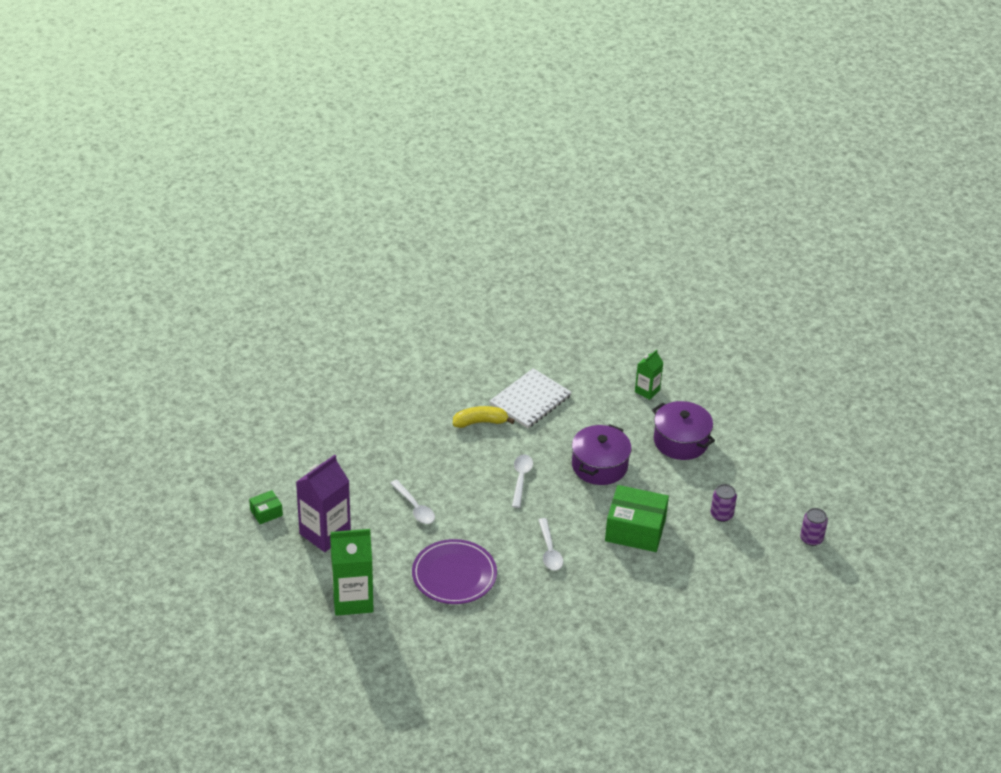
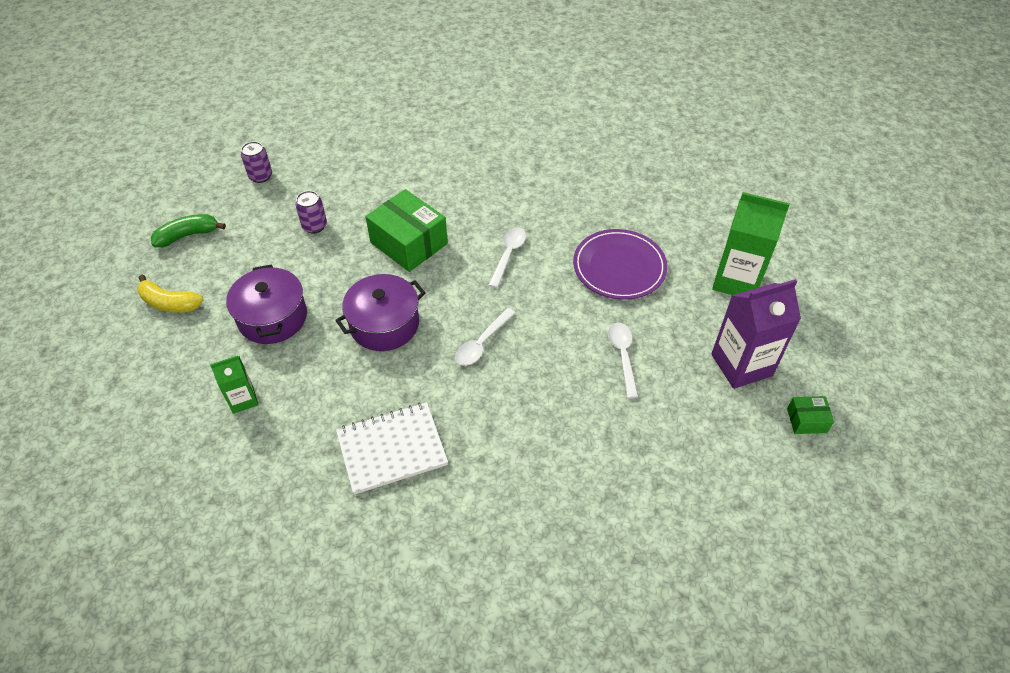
camera: 150 degrees left, 10 degrees up
(480, 422) = (477, 442): yellow banana -> yellow banana (169, 303)
(807, 470) = (188, 235): none -> green banana

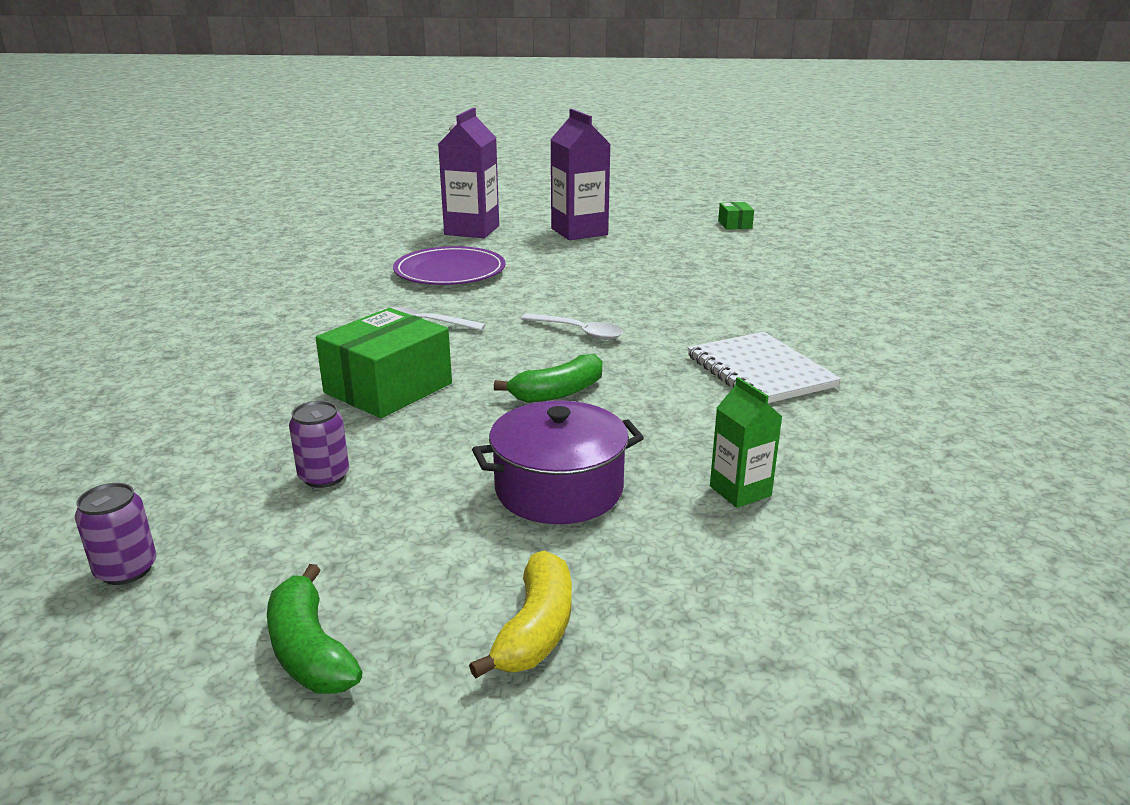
camera: 95 degrees left, 25 degrees down
(384, 324) = (558, 392): purple pot -> green banana
(622, 356) = (580, 270): white spoon -> none
(736, 280) = (472, 230): green carton -> purple carton
(806, 420) = (633, 216): green box -> green box (735, 225)

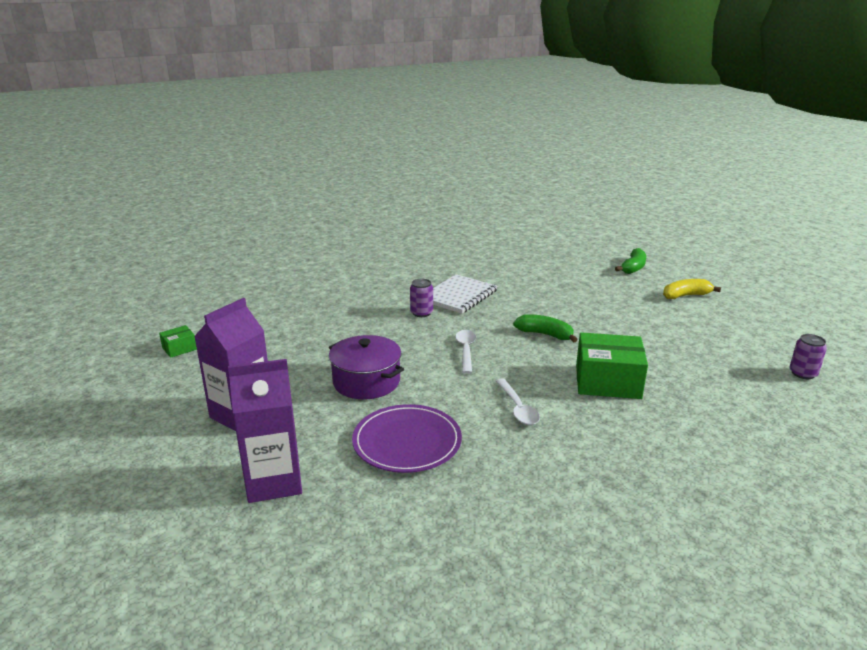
camera: 120 degrees left, 0 degrees up
(310, 650) = (754, 323): green banana -> green banana (633, 268)
(324, 476) = (693, 362): purple can -> purple can (421, 313)
(559, 489) = (617, 312): purple pot -> purple pot (366, 381)
(740, 491) = (567, 283): green carton -> none

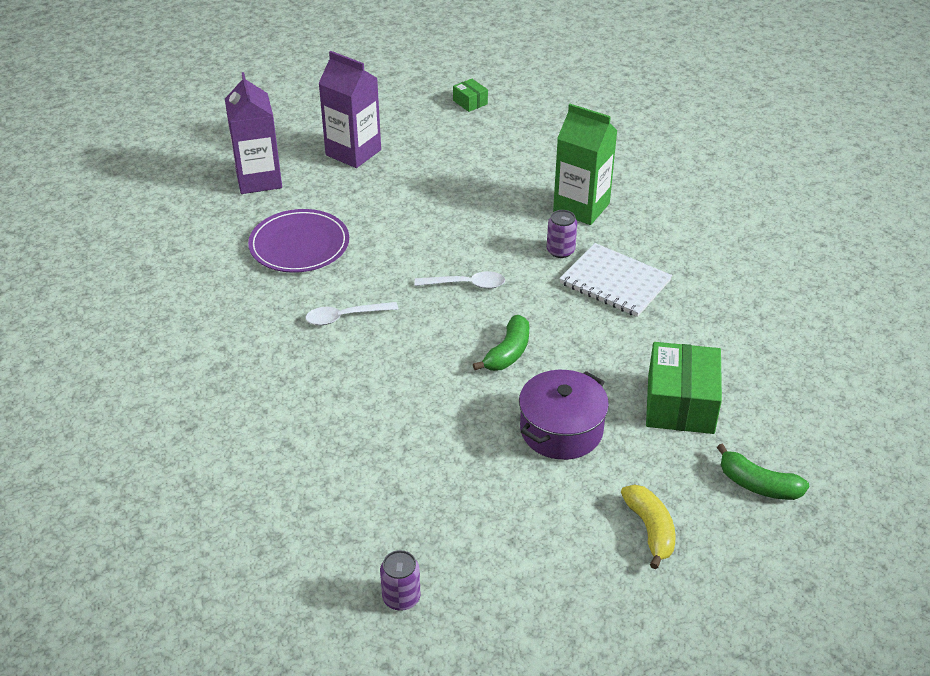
camera: 90 degrees right, 15 degrees up
(366, 304) = (581, 208): none -> green carton
(366, 381) = (403, 217): purple pot -> purple pot (561, 430)
(607, 381) = (392, 393): green box -> green box (680, 404)

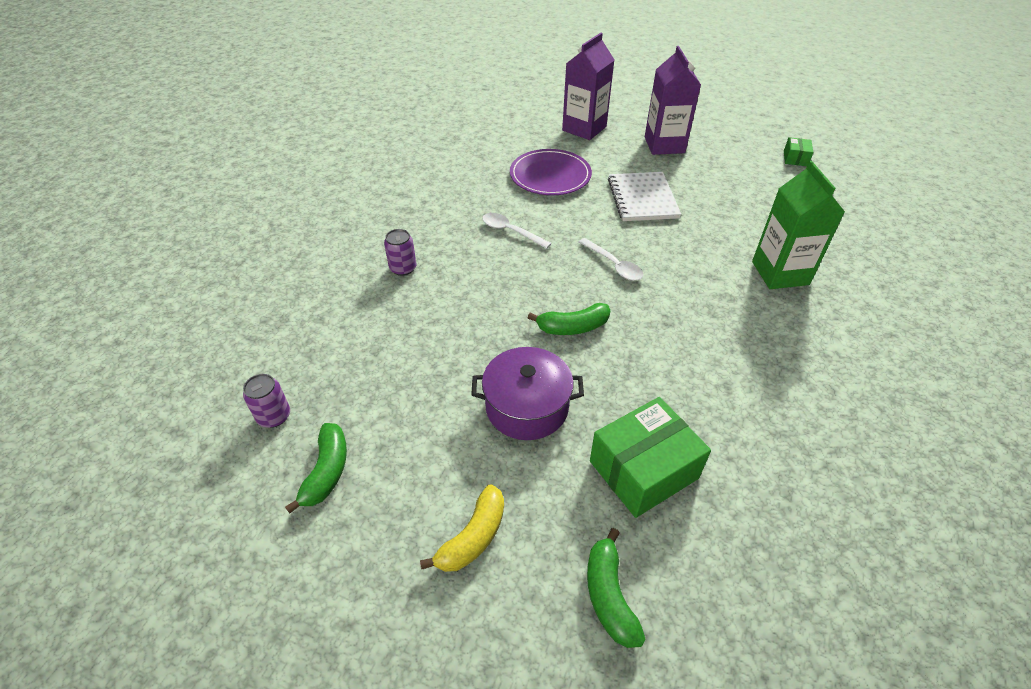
camera: 50 degrees right, 5 degrees up
(502, 588) = (326, 471): none -> green banana
(560, 251) = (717, 290): purple can -> purple can (403, 268)
(615, 282) = (727, 341): white notebook -> white notebook (642, 198)

